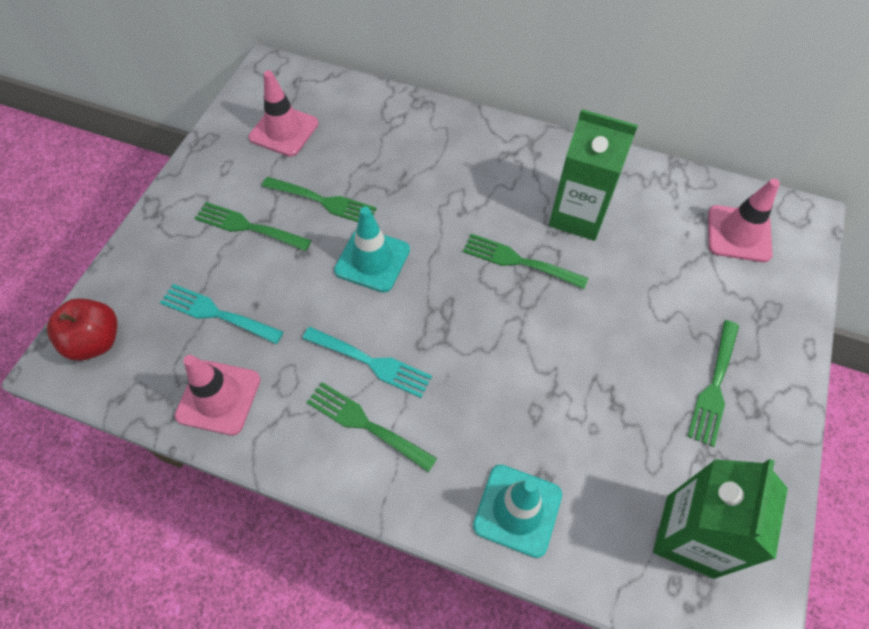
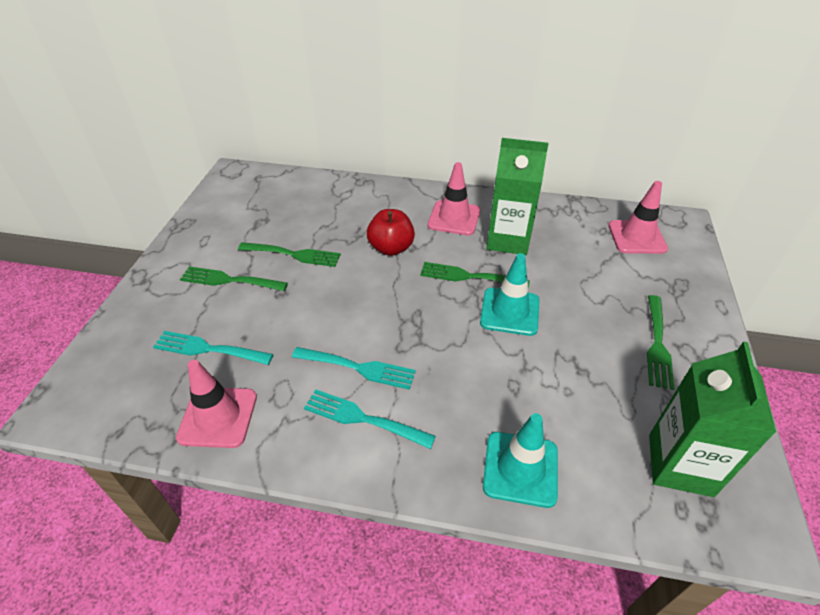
camera: 10 degrees left, 15 degrees down
(96, 341) = (91, 387): red apple -> red apple (391, 248)
(284, 130) = (251, 210): pink traffic cone -> pink traffic cone (454, 218)
(366, 424) = (363, 418): green fork -> turquoise fork
(372, 260) = (344, 291): turquoise traffic cone -> turquoise traffic cone (510, 311)

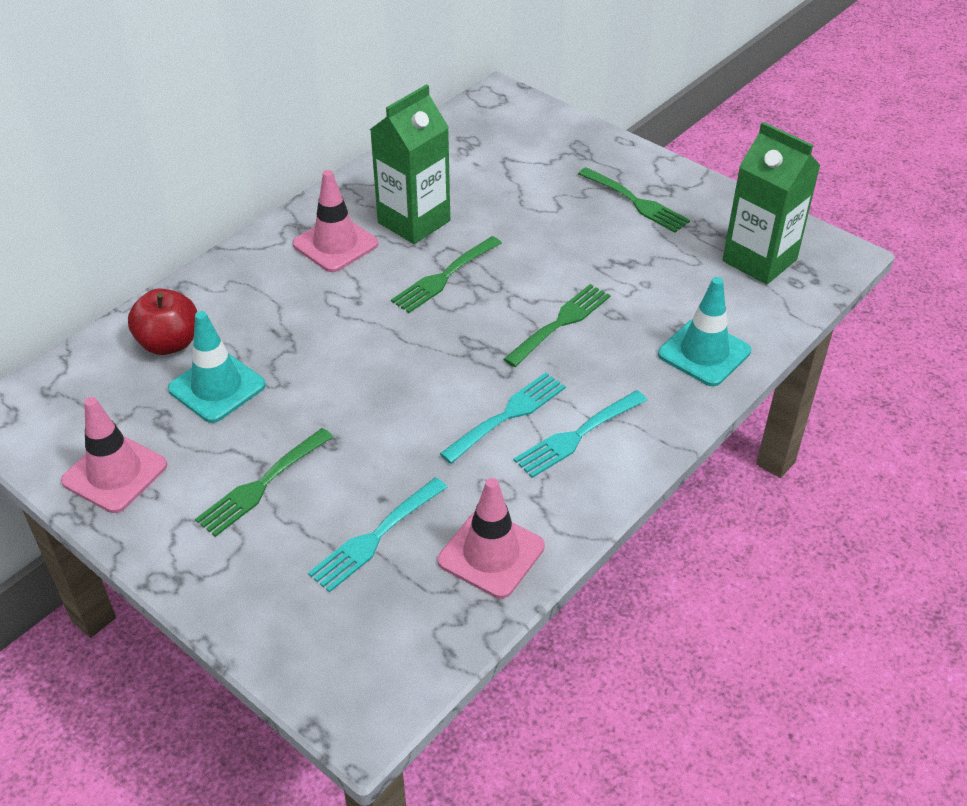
camera: 60 degrees left, 0 degrees up
(293, 254) = (268, 408): green fork -> green fork (560, 323)
(391, 248) = (339, 317): red apple -> red apple (169, 343)
(510, 311) = (520, 272): turquoise traffic cone -> turquoise traffic cone (217, 387)
(637, 237) = (494, 135): pink traffic cone -> pink traffic cone (115, 473)

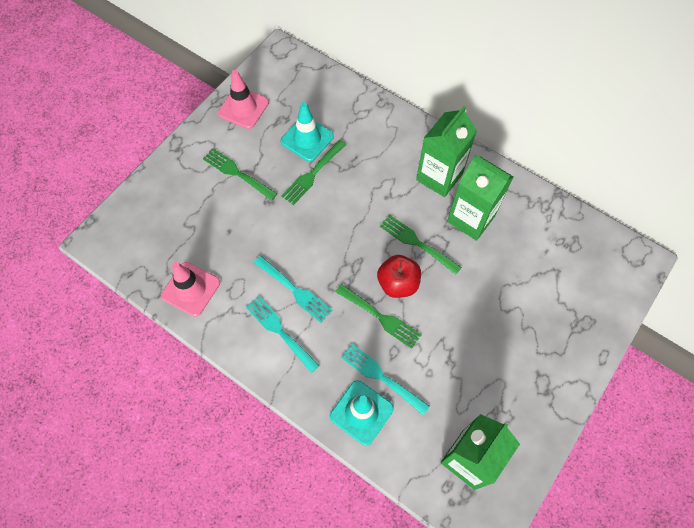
camera: 85 degrees right, 20 degrees up
(169, 343) = (339, 109): red apple -> red apple (398, 283)
(335, 244) = (439, 177): pink traffic cone -> green carton
(375, 537) = (202, 231): turquoise fork -> turquoise fork (381, 377)
(636, 202) = (523, 366): green fork -> green fork (312, 174)

